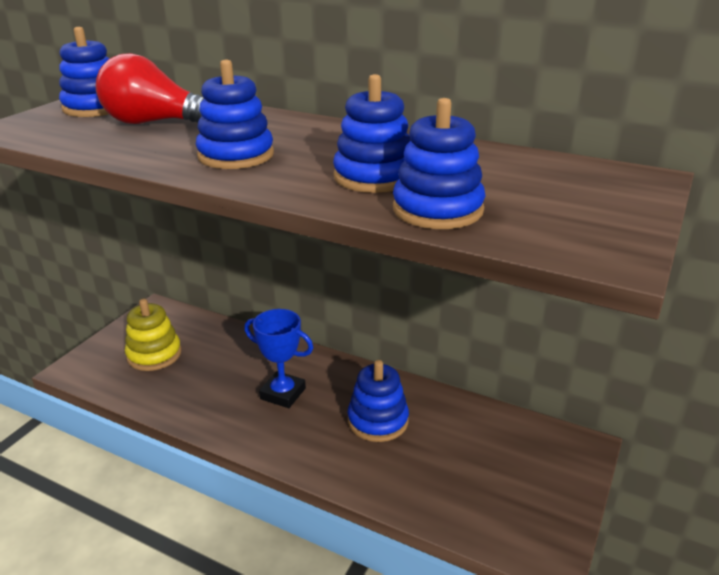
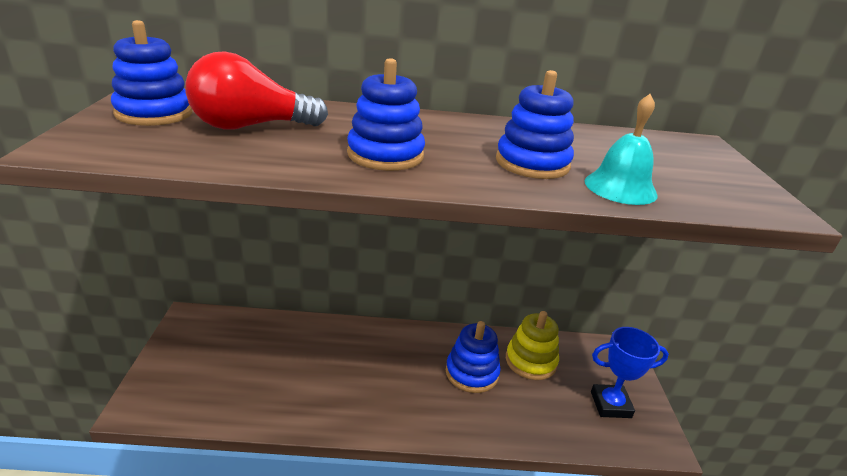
camera: 30 degrees left, 0 degrees up
(154, 354) = (222, 366): yellow stacking toy -> yellow stacking toy (530, 361)
(283, 393) = (377, 371): blue trophy -> blue trophy (610, 404)
(437, 209) = (620, 187): blue stacking toy -> turquoise bell

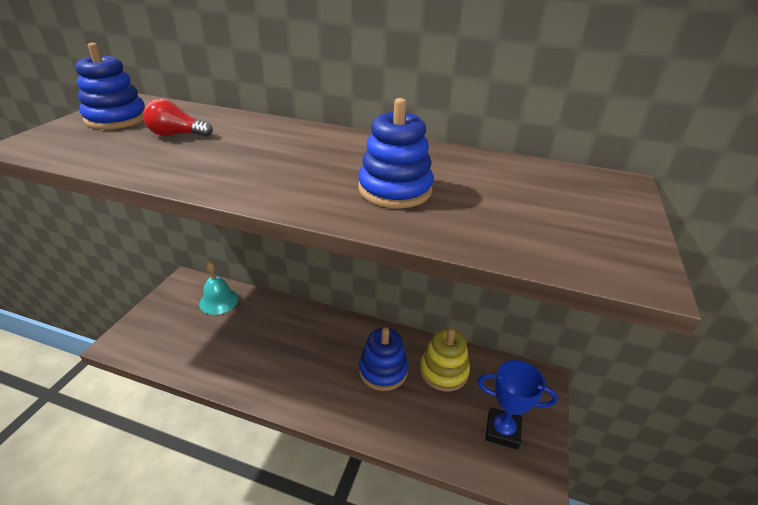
camera: 20 degrees right, 5 degrees up
(251, 126) = (176, 135): red light bulb -> red light bulb, size x0.58
(385, 155) = (261, 169): blue stacking toy -> none
(620, 187) = (464, 225): turquoise bell -> turquoise bell (219, 301)

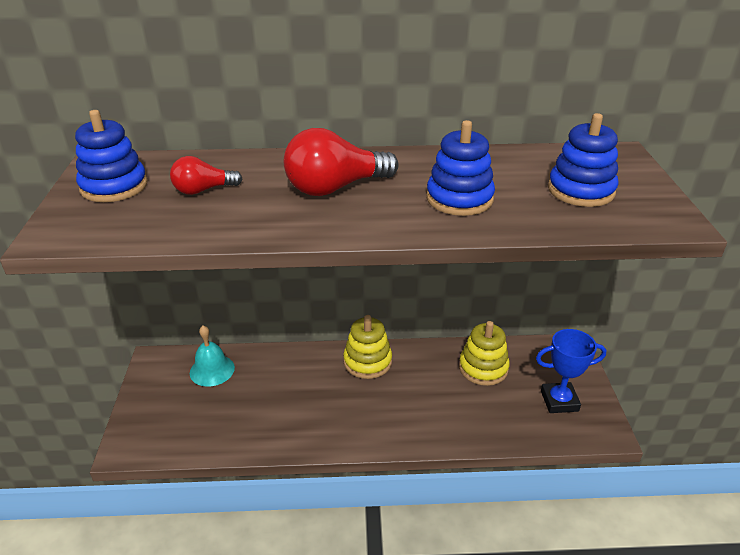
camera: 20 degrees left, 0 degrees up
(287, 155) = (335, 188): none -> red light bulb
(343, 332) = (367, 361): none -> yellow stacking toy
(383, 371) = (428, 385): blue stacking toy -> blue stacking toy (581, 190)

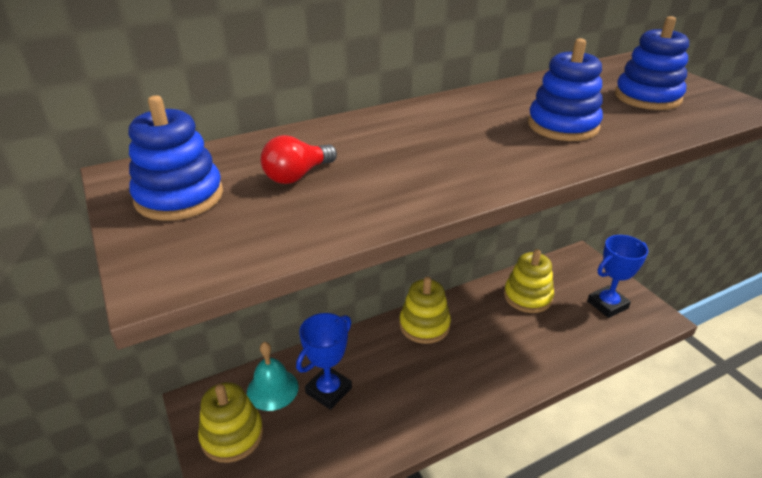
camera: 25 degrees left, 0 degrees up
(162, 392) = (232, 435): none -> yellow stacking toy
(252, 386) = (329, 391): none -> blue trophy
(335, 188) = (437, 141): red light bulb -> none

